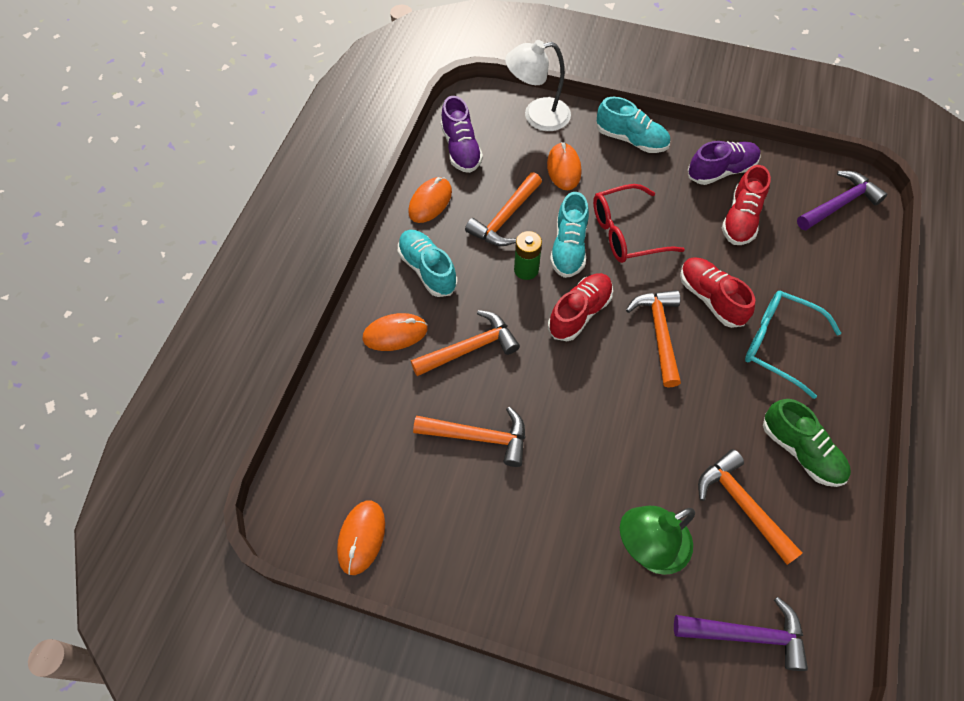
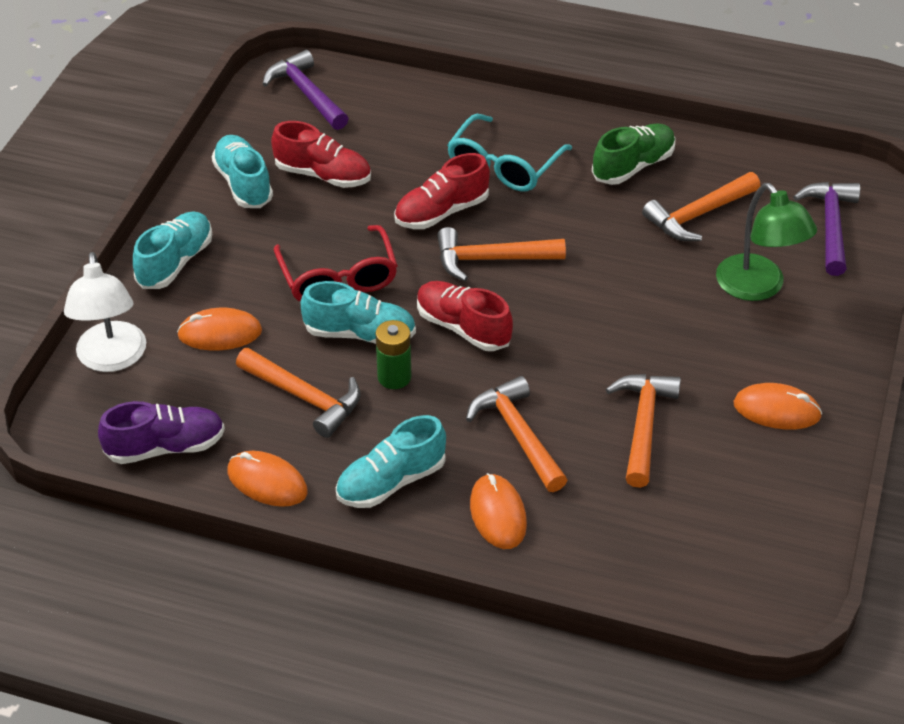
camera: 90 degrees left, 15 degrees down
(361, 537) = (786, 534): orange mouse -> orange mouse (776, 410)
(721, 171) = (243, 184): purple shoe -> turquoise shoe

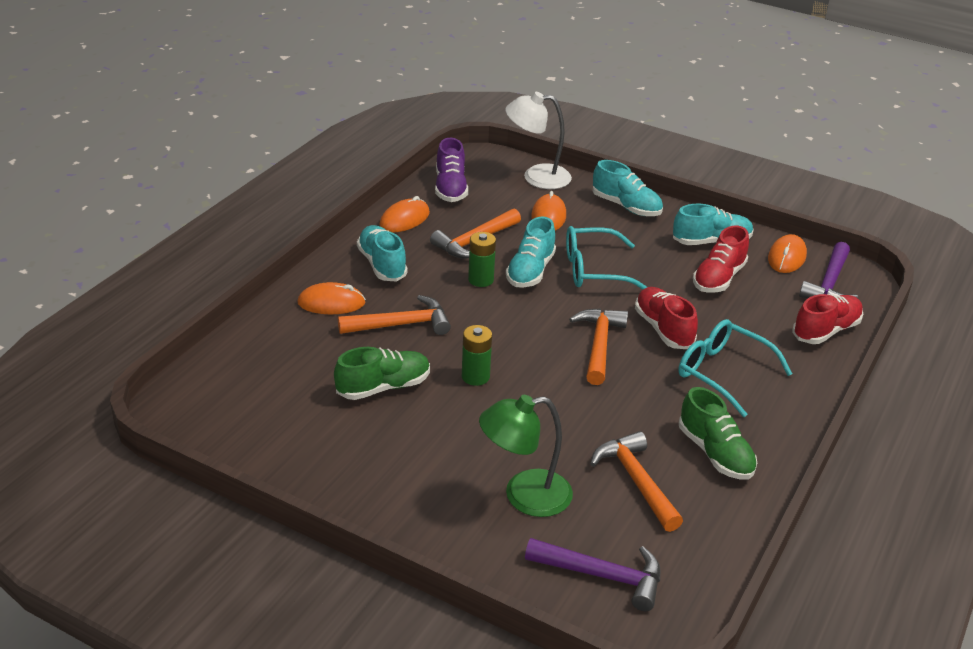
camera: 100 degrees right, 10 degrees down
(307, 93) = (829, 284): purple hammer -> purple hammer turned 135 degrees clockwise
(338, 278) = (594, 270): red glasses -> turquoise glasses
(463, 328) = (522, 318): red shoe -> red shoe (826, 331)
(590, 351) = (475, 377): none -> green battery
(643, 426) = (383, 387): orange hammer -> green shoe
(776, 410) = (368, 466): orange mouse -> orange mouse (786, 257)

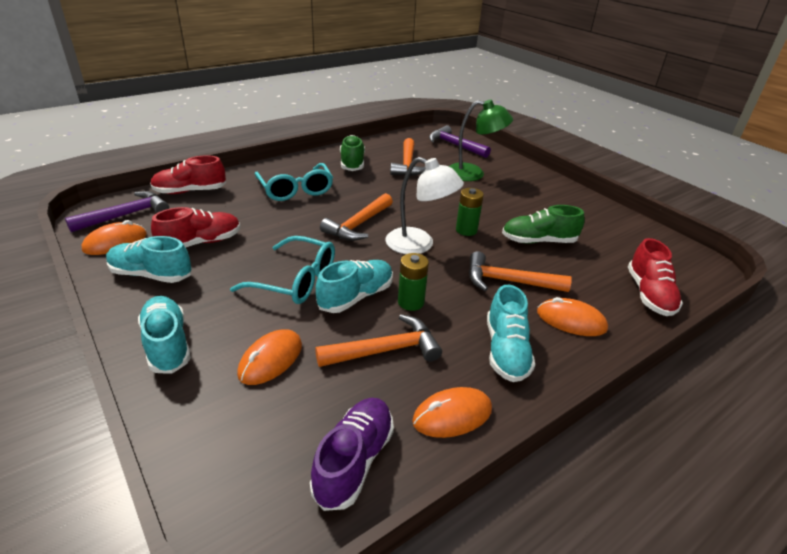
camera: 155 degrees left, 0 degrees up
(536, 177) = (211, 441): white lamp -> white lamp (419, 245)
(663, 329) = (299, 221): red shoe -> red shoe (649, 294)

